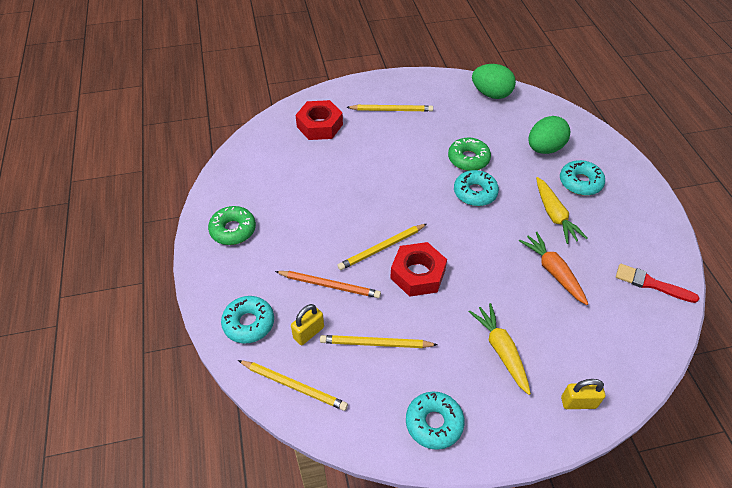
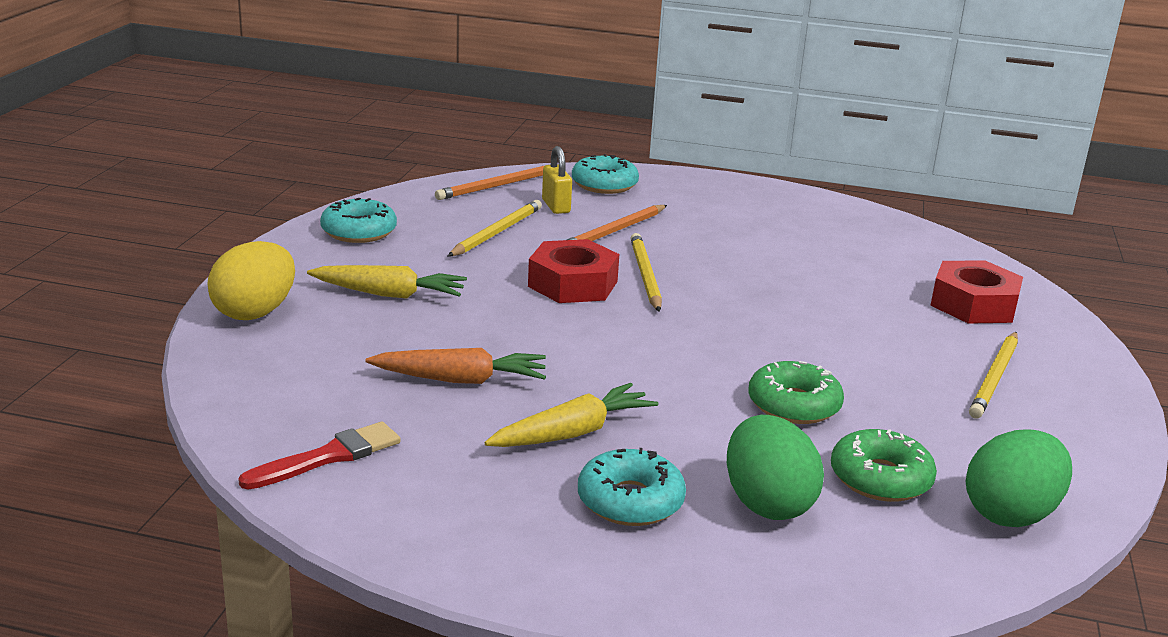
camera: 115 degrees right, 25 degrees down
(233, 230) = (765, 205): green donut -> green donut (880, 478)
(294, 386) = (497, 186): yellow pencil -> orange pencil
(475, 193) = (697, 380): turquoise donut -> none
(554, 215) = (573, 433): yellow carrot -> yellow carrot turned 135 degrees clockwise
(578, 402) = (255, 312): yellow padlock -> yellow egg

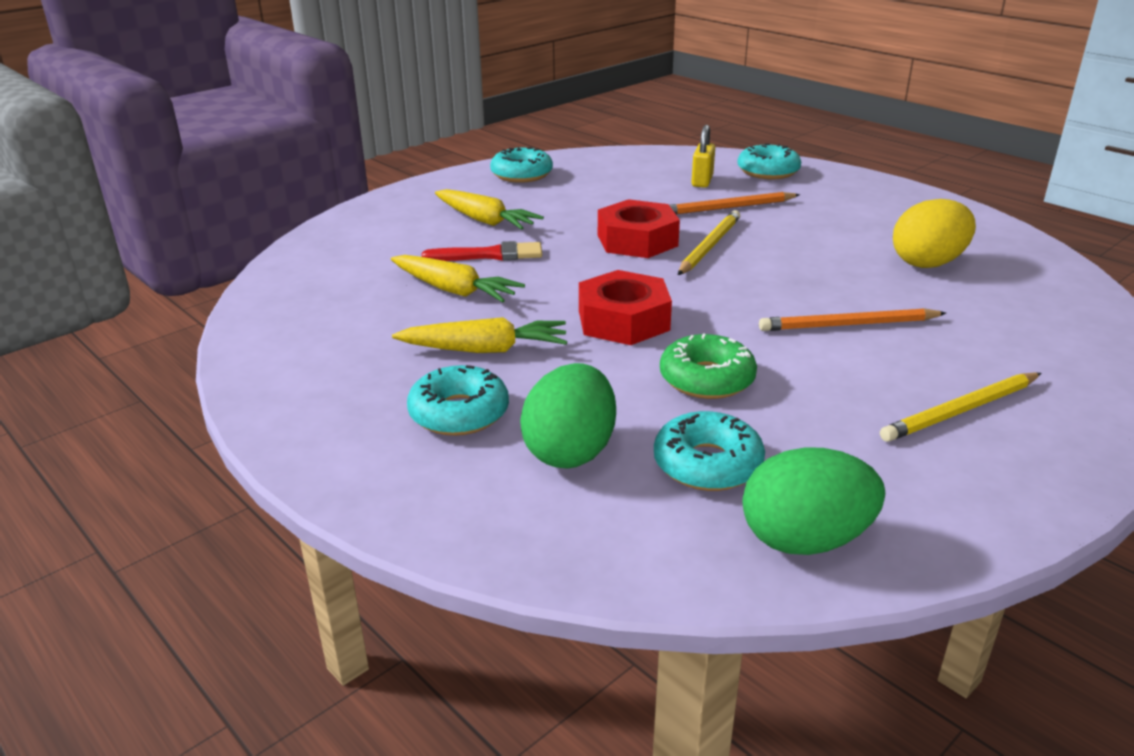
camera: 35 degrees right, 5 degrees up
(255, 312) = (378, 214): yellow egg -> yellow egg (928, 263)
(328, 457) = (293, 319): red brush -> red brush (489, 255)
(461, 380) = (454, 290): orange carrot -> yellow carrot
(496, 232) = (626, 192): yellow pencil -> none
(497, 186) = (672, 159): orange pencil -> orange pencil (848, 325)
(880, 478) = (707, 464): green donut -> turquoise donut
(974, 304) = (1028, 338): red nut -> red nut (623, 320)

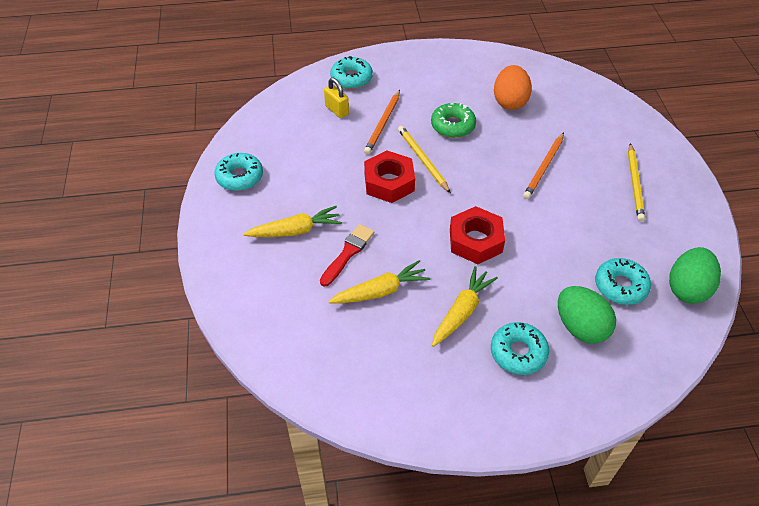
camera: 55 degrees left, 20 degrees up
(707, 379) = (554, 244): green donut -> green donut (453, 126)
(928, 263) = (510, 102): yellow egg -> orange egg

